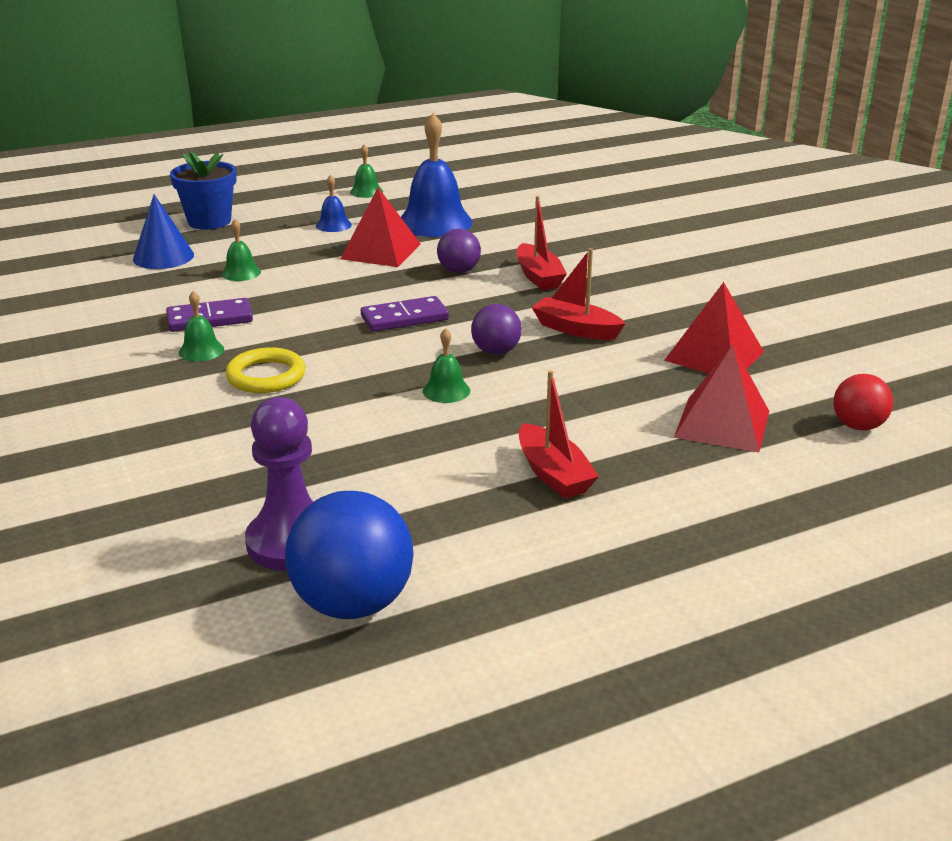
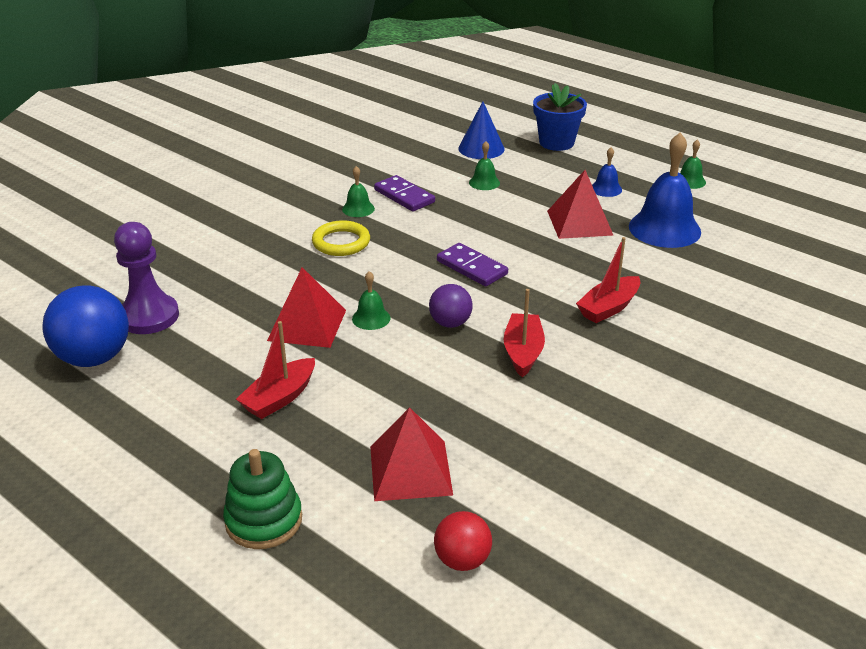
camera: 65 degrees right, 5 degrees up
(459, 271) = (580, 267): purple ball -> none
(714, 356) = (537, 441): red pyramid -> red pyramid (307, 325)
(760, 521) = (264, 520): none -> green stacking toy

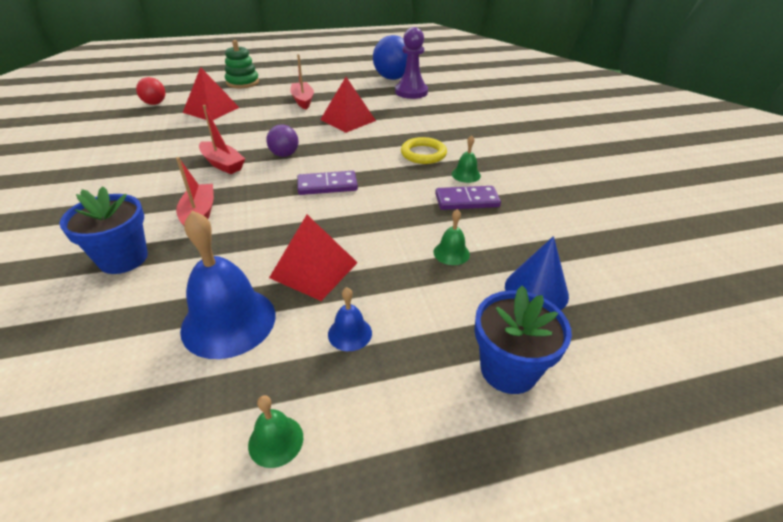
camera: 125 degrees right, 5 degrees up
(371, 318) = (327, 136): green bell -> none
(701, 306) = (123, 259): none -> blue flower pot

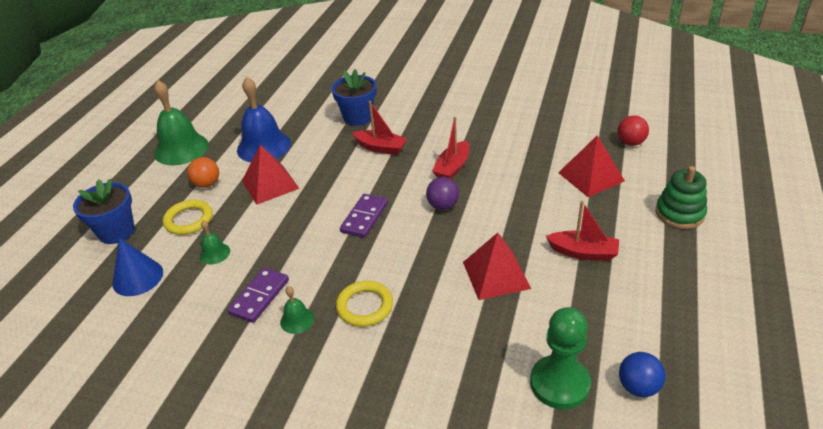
camera: 125 degrees right, 0 degrees up
(222, 164) = (452, 168): red boat -> red boat turned 45 degrees counterclockwise
(276, 441) = (181, 149): green bell -> green bell, size x2.12
(350, 333) = (207, 184): blue bell -> orange ball
(392, 78) = (638, 387): blue ball -> blue ball, size x0.57
(411, 92) = (559, 383): purple pawn -> green pawn
(426, 306) = (189, 220): none -> yellow ring

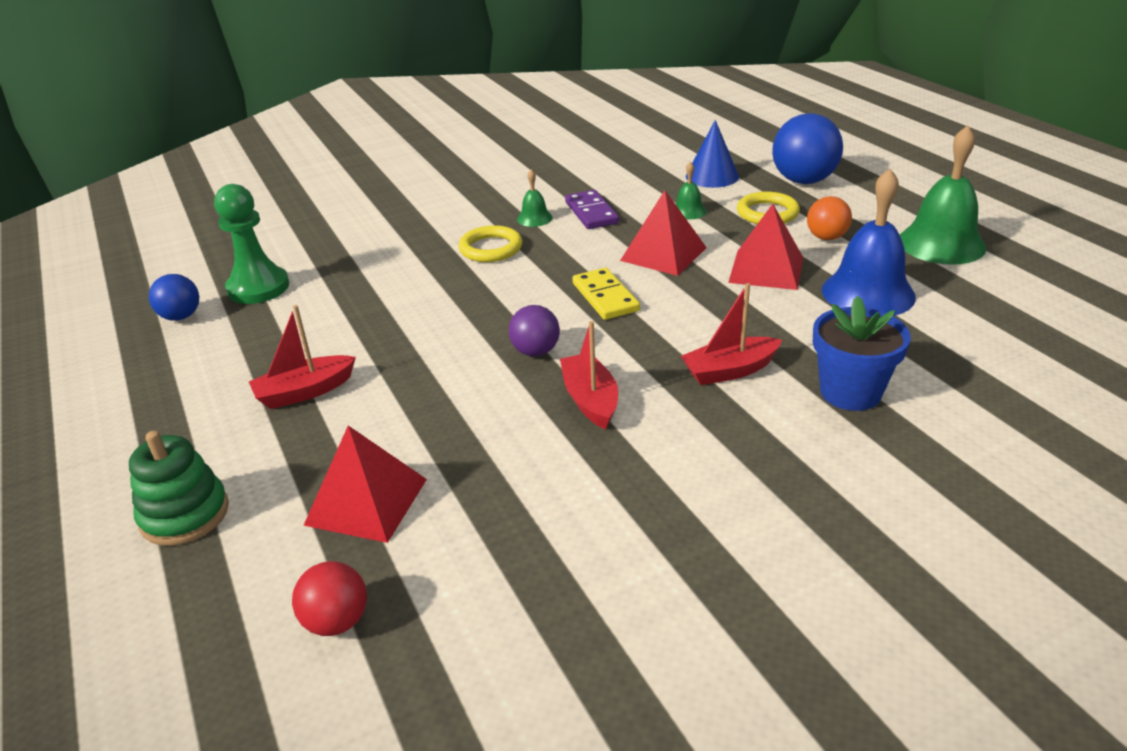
camera: 135 degrees right, 5 degrees down
(116, 232) = (803, 181): blue flower pot -> blue ball
(364, 217) = (605, 297): purple domino -> yellow domino
(496, 275) = (391, 324): red pyramid -> red pyramid (663, 254)

